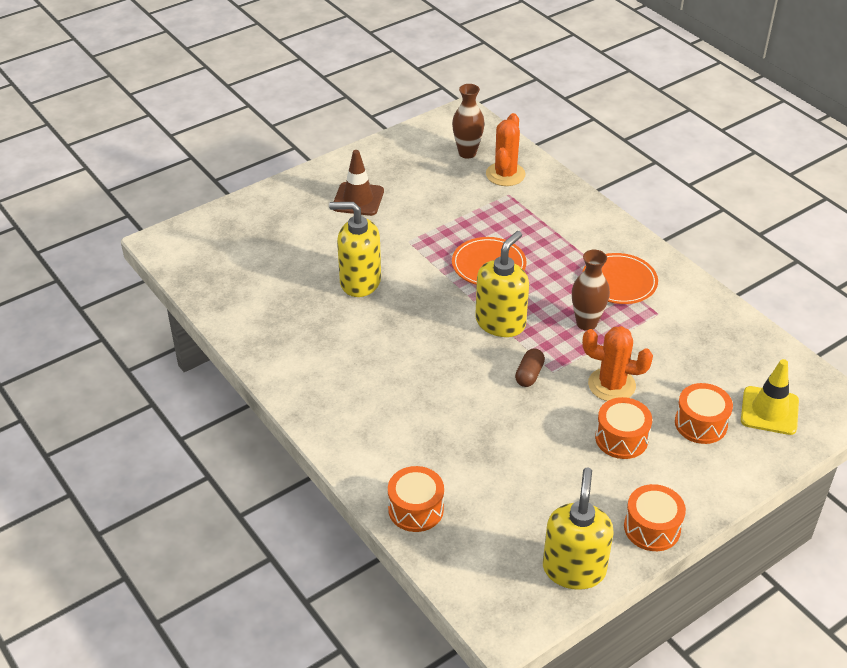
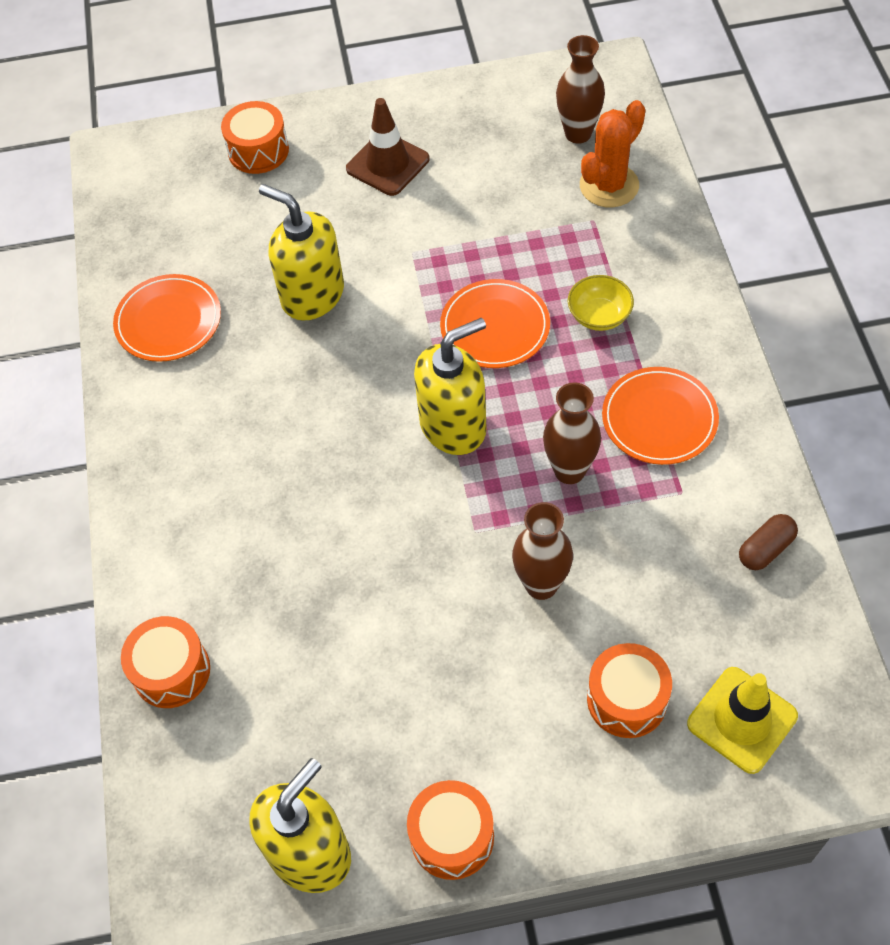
camera: 30 degrees right, 15 degrees up
(272, 323) = (168, 321): none -> orange plate
(529, 374) = (440, 524): brown capsule -> brown capsule (765, 549)
(547, 241) = (599, 315): none -> yellow bowl
(611, 385) = (541, 585): orange cactus -> brown vase
(621, 438) = (500, 676): orange drum -> orange drum (258, 151)

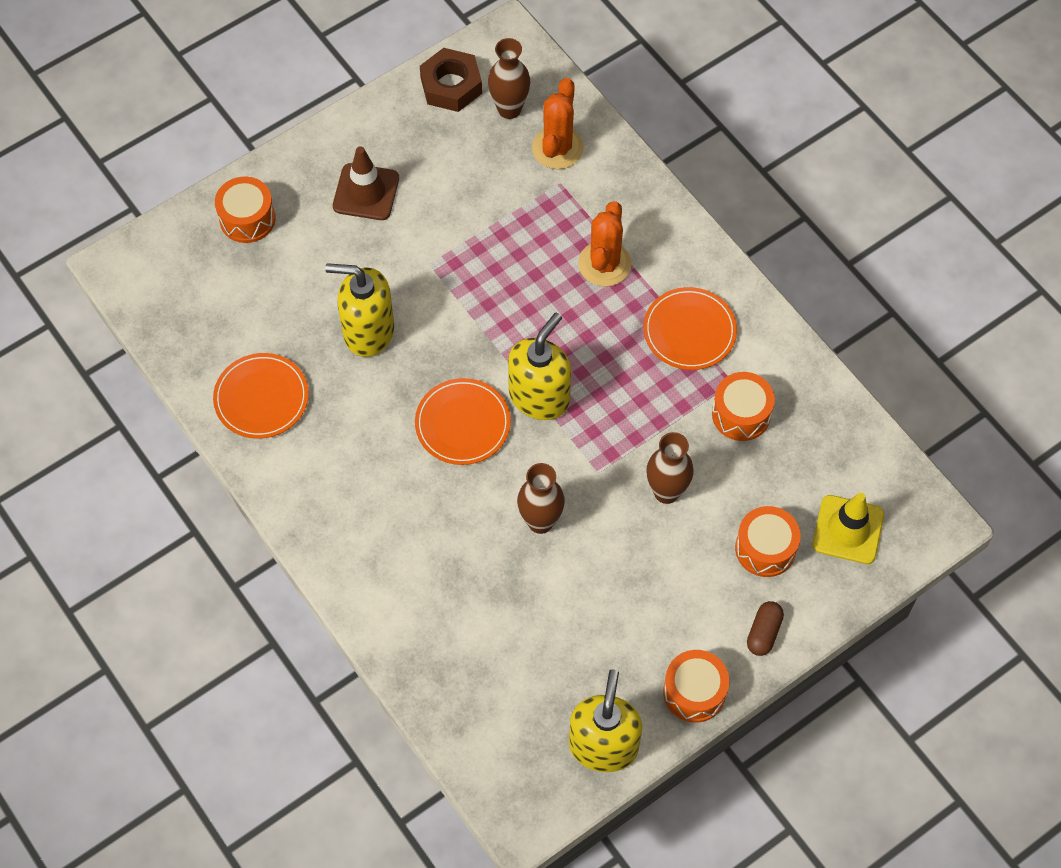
camera: 30 degrees left, 5 degrees up
(171, 671) = (431, 667): orange drum -> orange drum (741, 414)
(495, 327) = (529, 303): orange plate -> orange plate (463, 424)
(530, 94) = (451, 86): none -> brown nut
(569, 471) = (644, 398): brown vase -> brown vase (540, 522)
(599, 315) = (604, 264): yellow bowl -> orange cactus
(765, 549) = (810, 401): brown capsule -> brown capsule (763, 632)

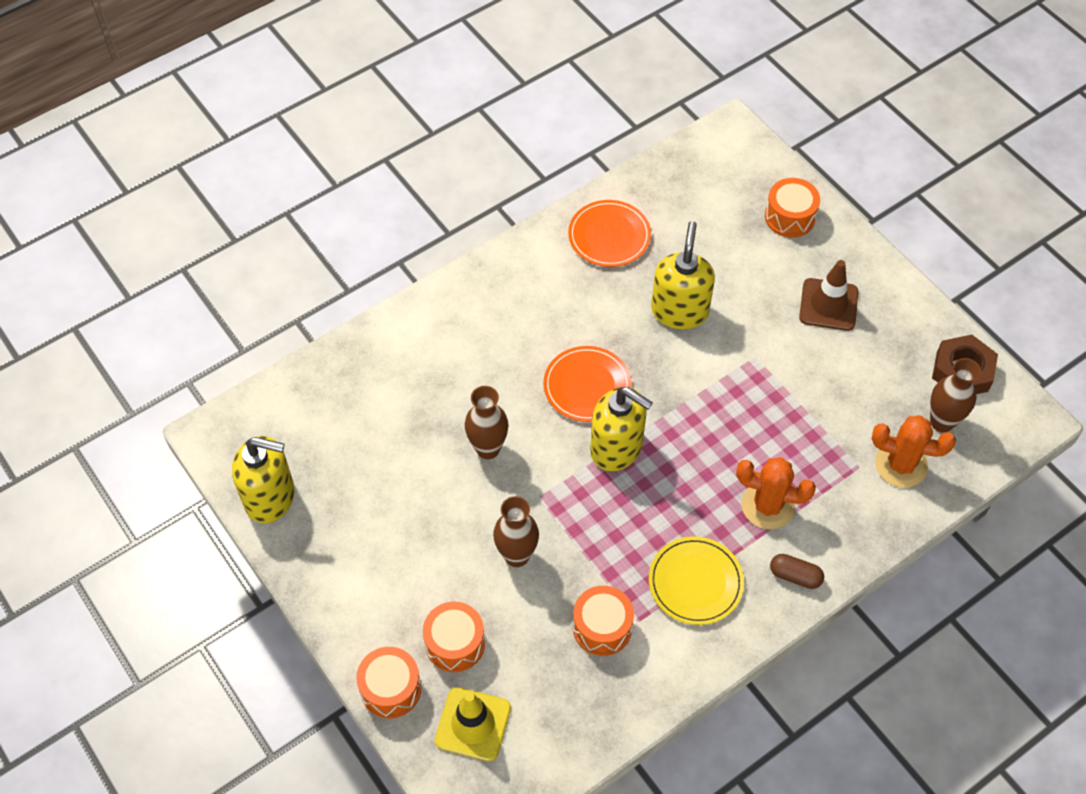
camera: 90 degrees right, 5 degrees down
(689, 331) = (695, 582): orange plate -> yellow plate
(694, 692) = (313, 574): orange drum -> orange drum (390, 688)
(763, 632) = (367, 637): brown capsule -> brown capsule (795, 576)

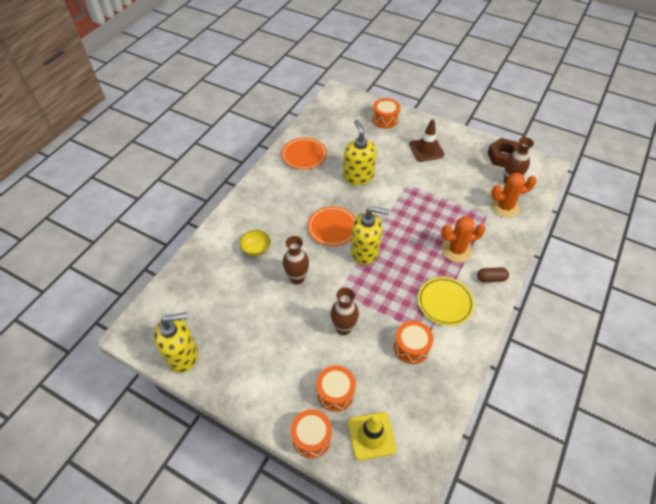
camera: 25 degrees left, 5 degrees down
(450, 375) = (256, 249): none -> yellow bowl

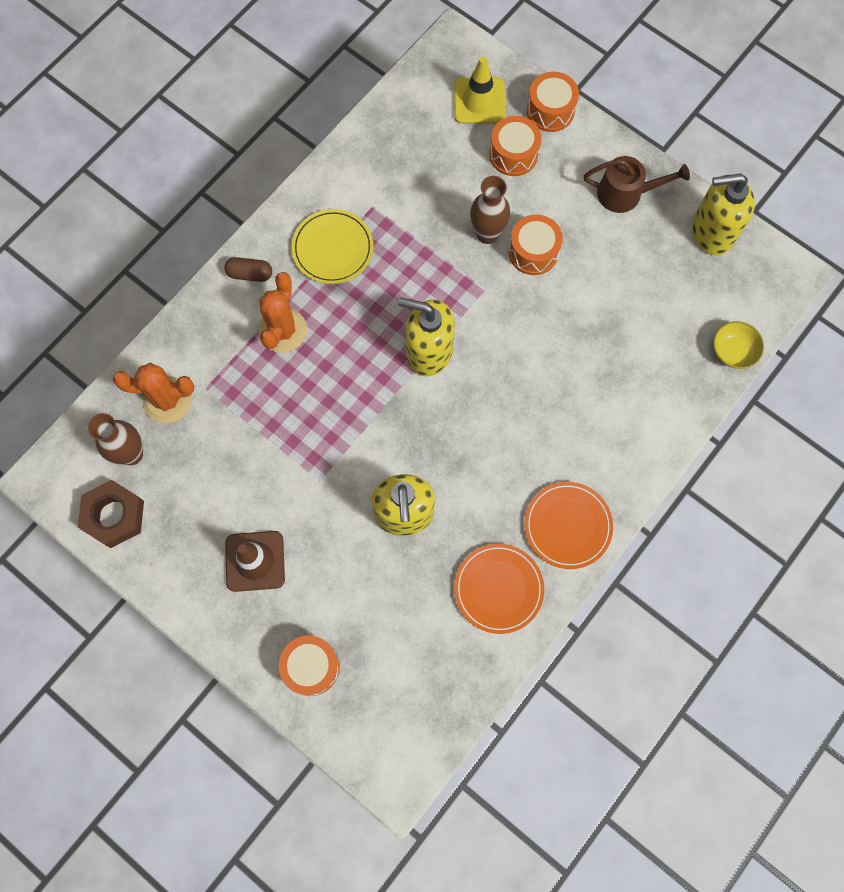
camera: 170 degrees left, 20 degrees up
(247, 374) = (625, 193): none -> brown watering can
(256, 249) = (604, 386): yellow bowl -> yellow bowl (733, 351)
(297, 278) = (543, 322): brown vase -> none
(332, 227) = (472, 407): orange plate -> orange plate (567, 526)
(411, 347) = (400, 194): orange drum -> orange drum (533, 252)
(456, 250) = (283, 330): orange cactus -> orange cactus turned 75 degrees counterclockwise

